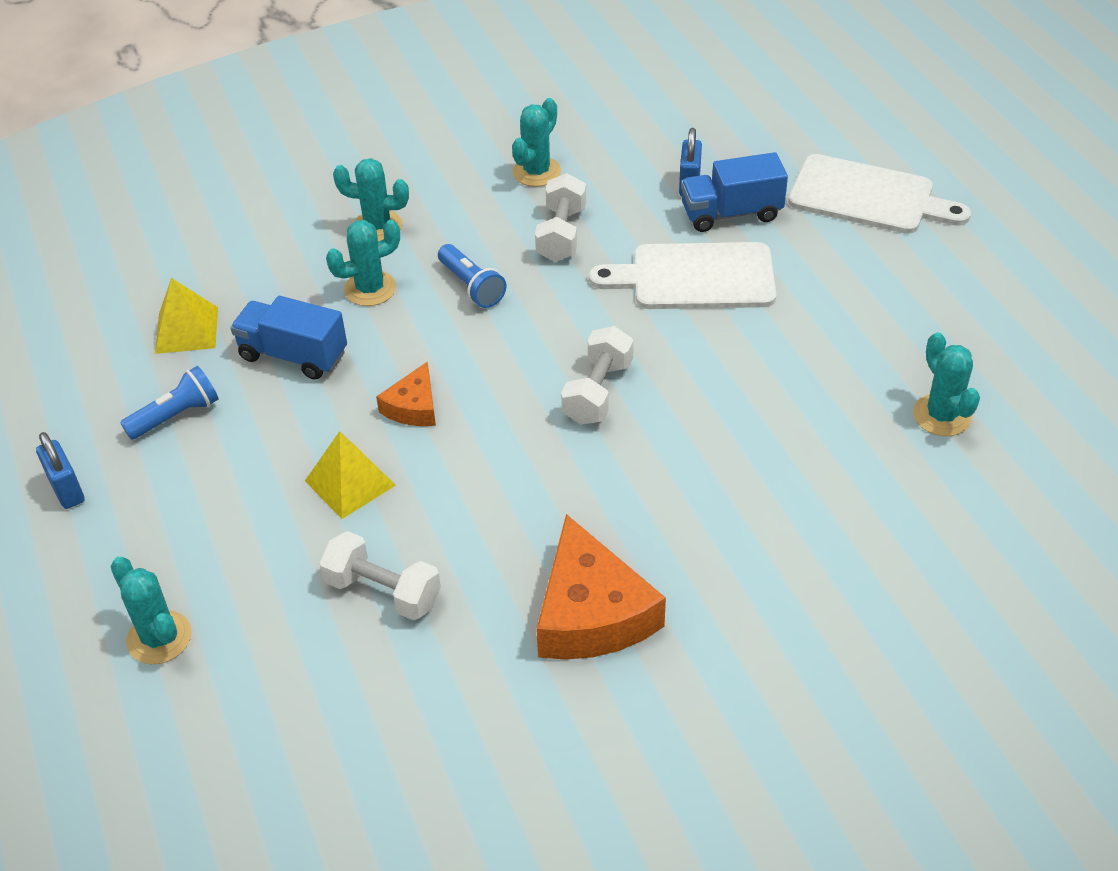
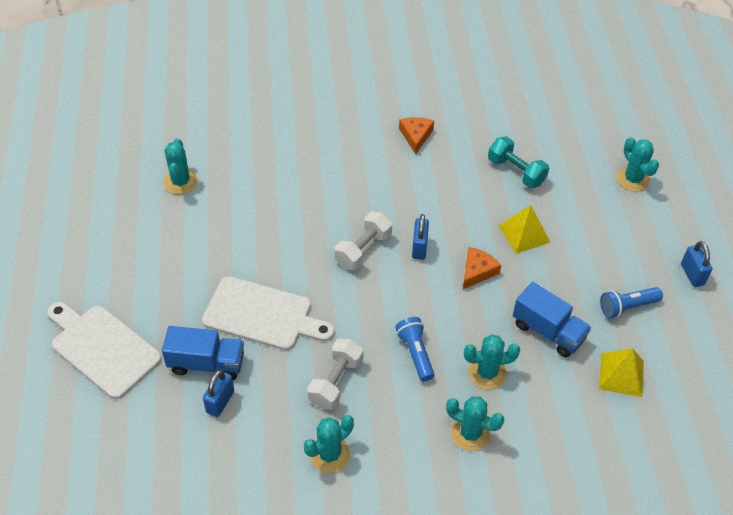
camera: 165 degrees left, 5 degrees up
(383, 591) = (516, 172): white dumbbell -> turquoise dumbbell
(513, 417) = (419, 248): none -> blue padlock
(591, 612) = (416, 136): orange cheese -> orange cheese, size x0.54

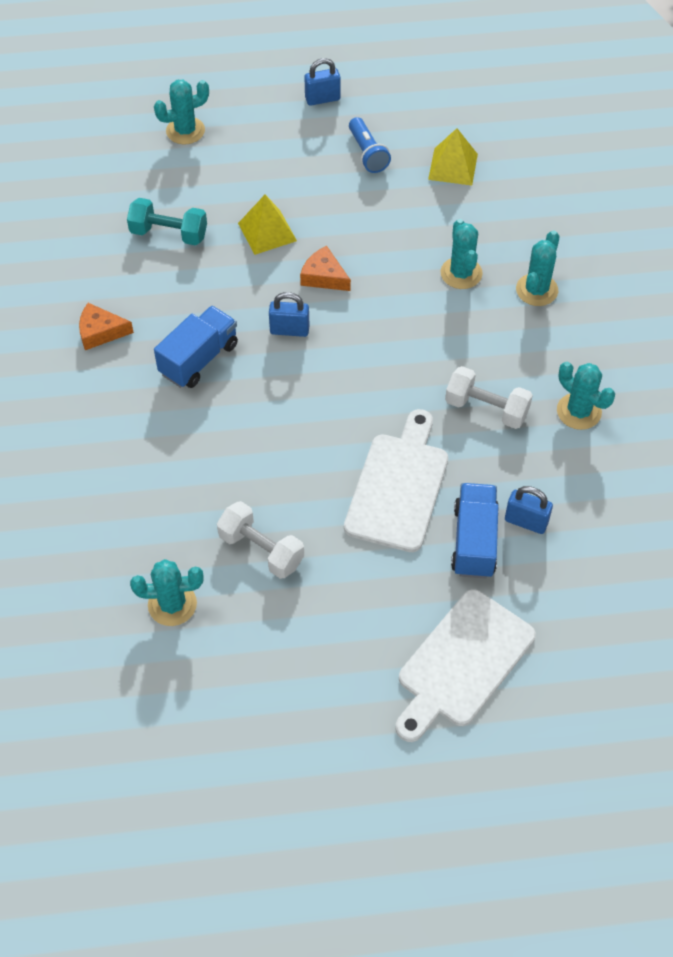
camera: 90 degrees left, 5 degrees up
(363, 250) = (293, 386): white dumbbell -> white dumbbell (261, 550)
(415, 353) = (441, 335): blue flashlight -> none
(516, 172) = (169, 234): turquoise dumbbell -> turquoise dumbbell turned 60 degrees clockwise
(548, 331) = (403, 220): blue truck -> blue truck (199, 359)

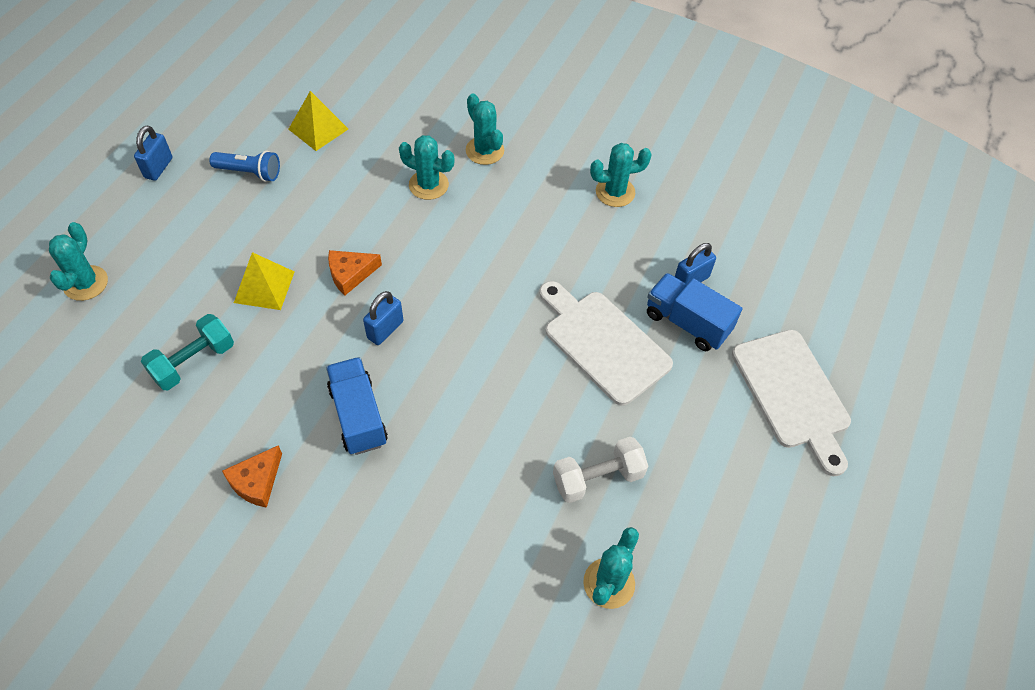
camera: 60 degrees left, 0 degrees up
(486, 408) = (570, 244): white dumbbell -> none

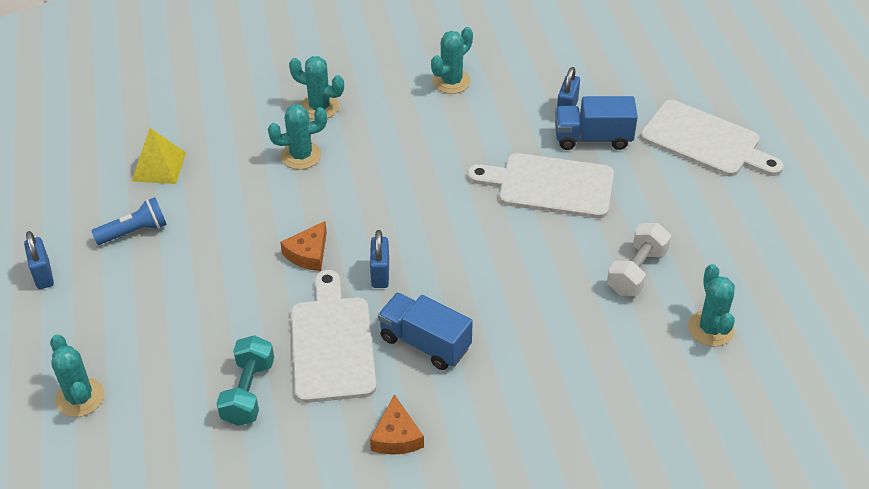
camera: 35 degrees left, 10 degrees down
(264, 287) = (246, 304): yellow pyramid -> none
(290, 365) = (332, 343): none -> white cutting board

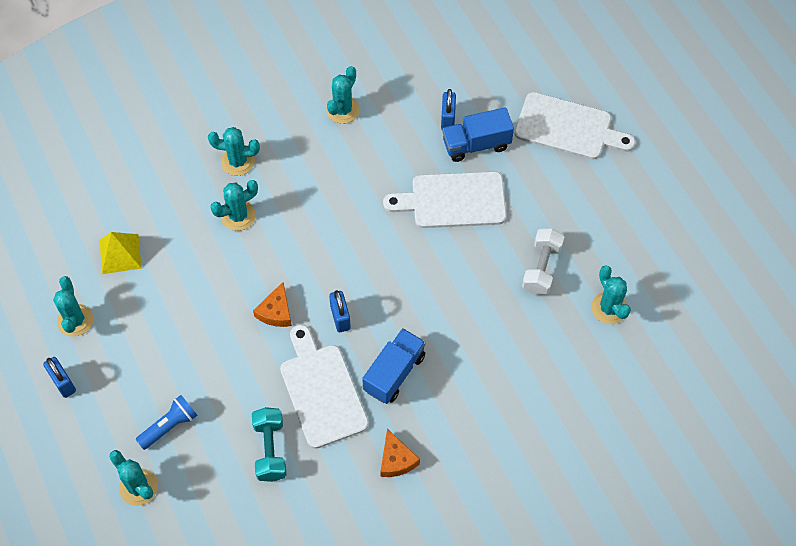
camera: 15 degrees left, 15 degrees up
(83, 218) = (75, 320): none -> turquoise cactus
(134, 231) = (124, 323): blue flashlight -> blue flashlight (169, 426)
(425, 343) = (394, 373): blue truck -> blue truck turned 105 degrees clockwise

